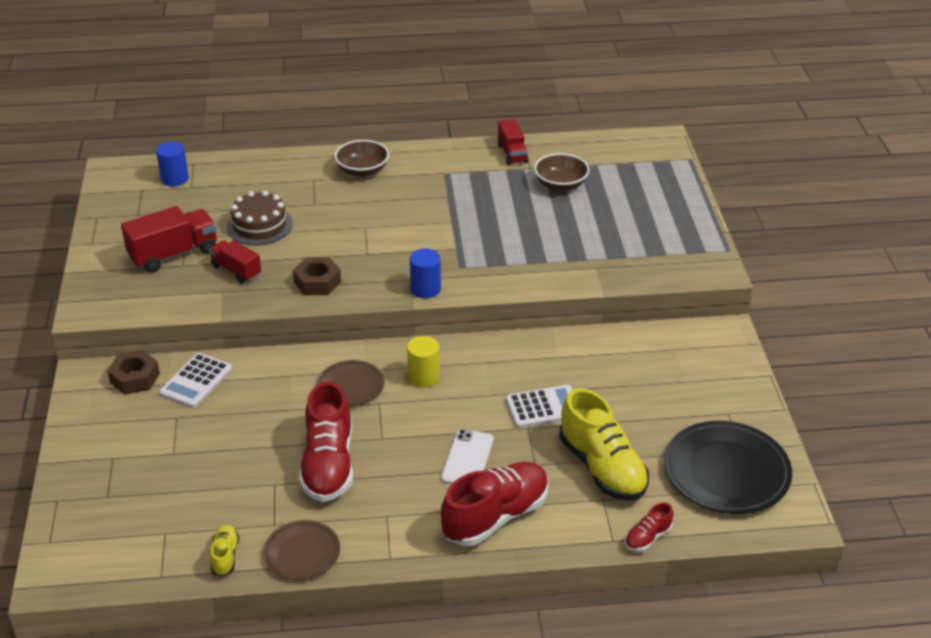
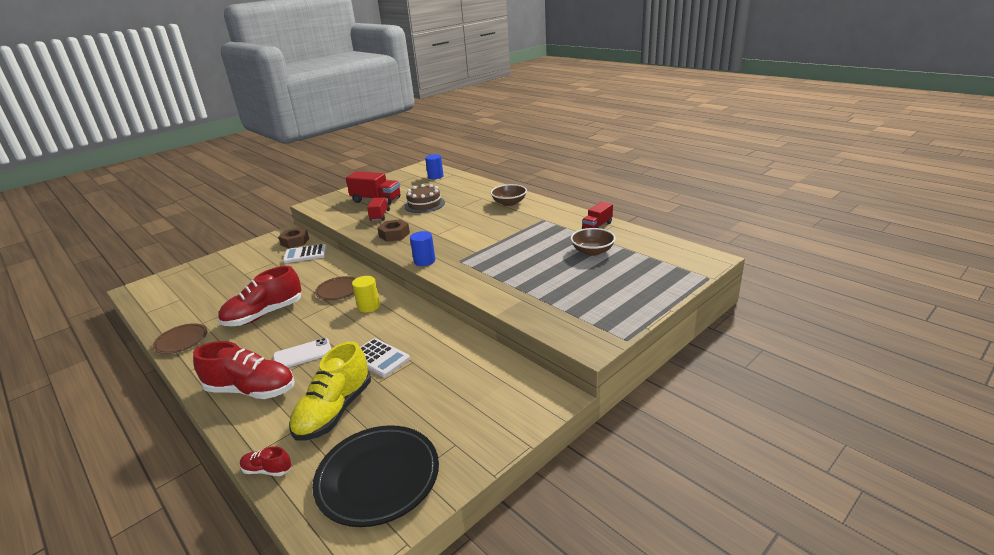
camera: 55 degrees right, 10 degrees down
(225, 556) = (169, 321): yellow shoe -> none

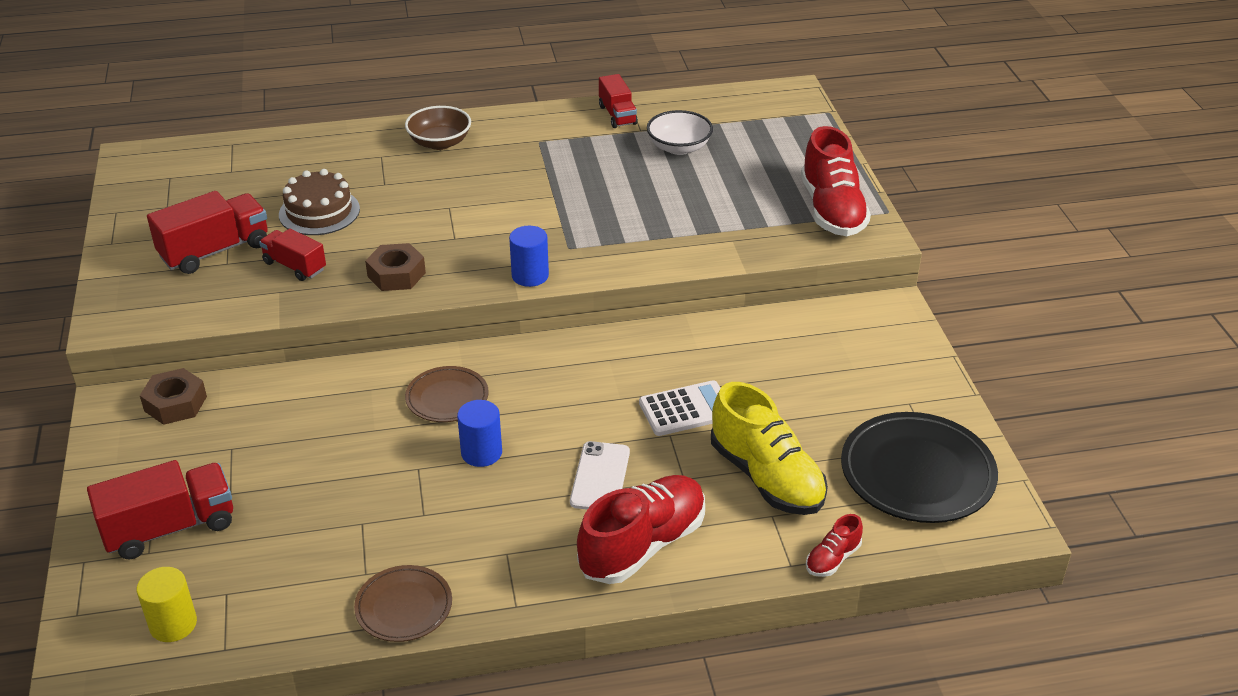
camera: 60 degrees left, 10 degrees up
(217, 272) = (170, 528): none -> red truck
(264, 314) = (428, 494): red shoe -> red shoe (832, 210)
(305, 254) = (253, 403): white calculator -> none
(369, 306) = (536, 381): yellow cylinder -> yellow cylinder (173, 624)
(435, 176) = (210, 163): blue cylinder -> blue cylinder (481, 453)
(592, 251) = (679, 147): brown bowl -> white bowl

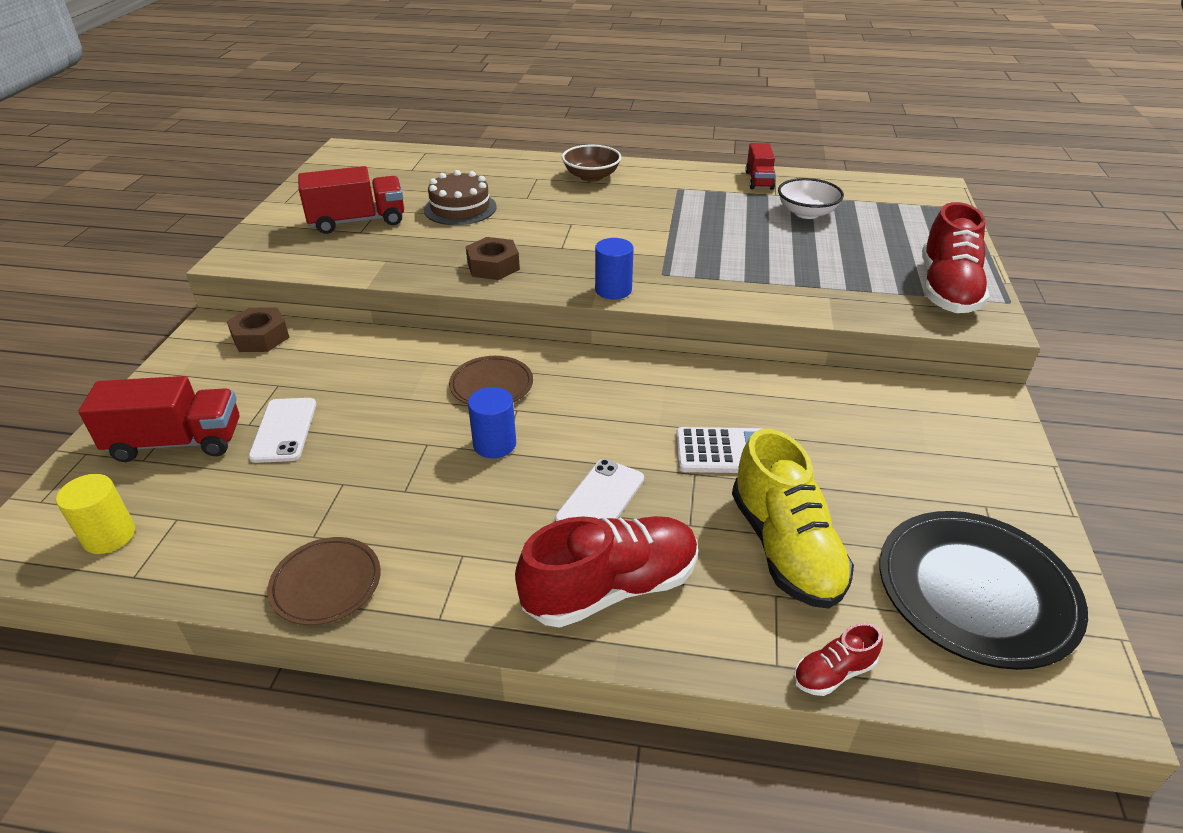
camera: 20 degrees right, 0 degrees up
(270, 490) = (284, 430): none -> white phone
(294, 266) = (412, 244): red truck -> none

